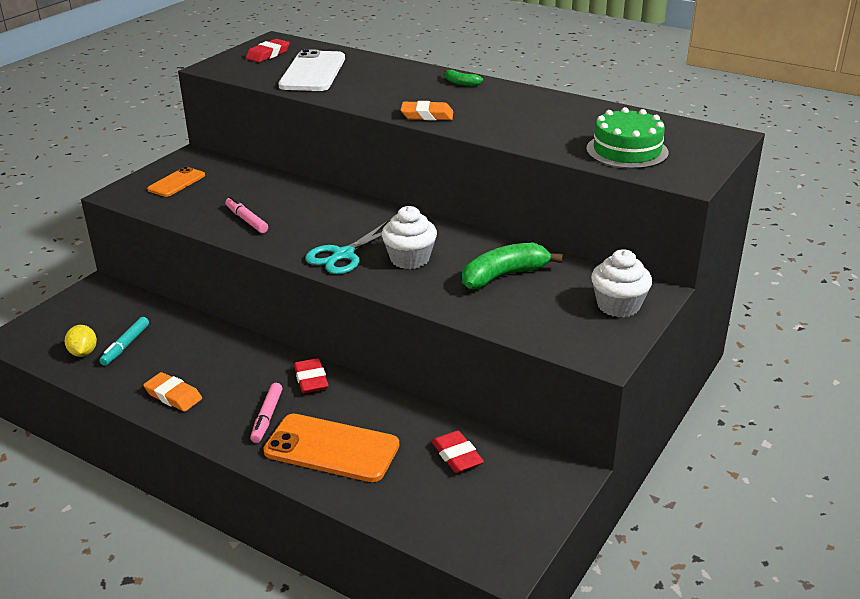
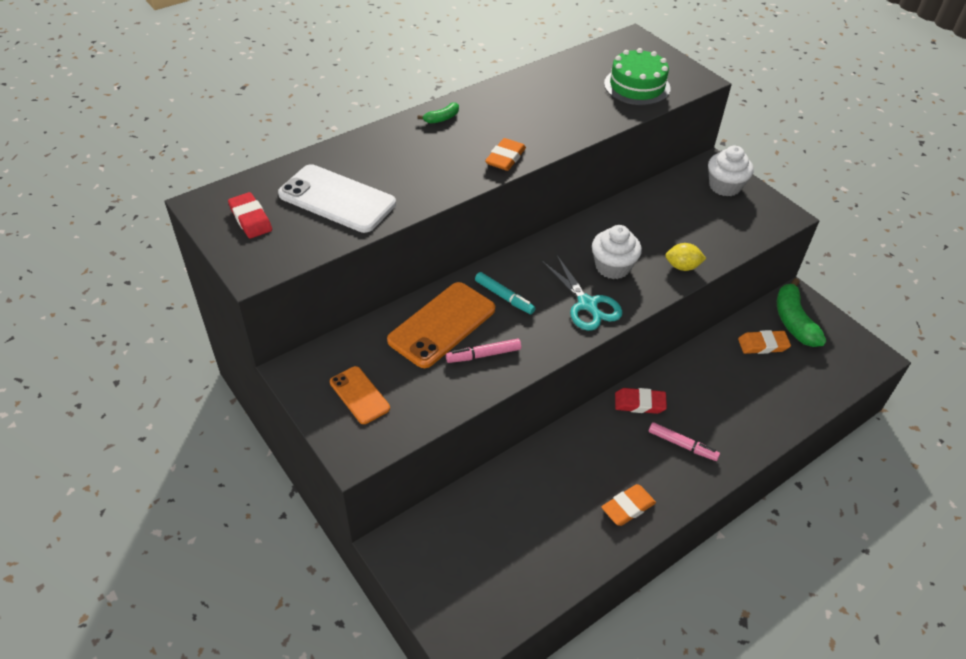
camera: 70 degrees left, 15 degrees up
(83, 353) = (523, 574): yellow lemon -> yellow lemon (682, 267)
(126, 345) = (527, 534): turquoise marker -> turquoise marker (504, 297)
(332, 448) = (735, 413): orange phone -> orange phone (442, 325)
(457, 455) = (763, 345): red eraser -> orange eraser
(504, 276) = (662, 225): green banana -> green banana (793, 321)

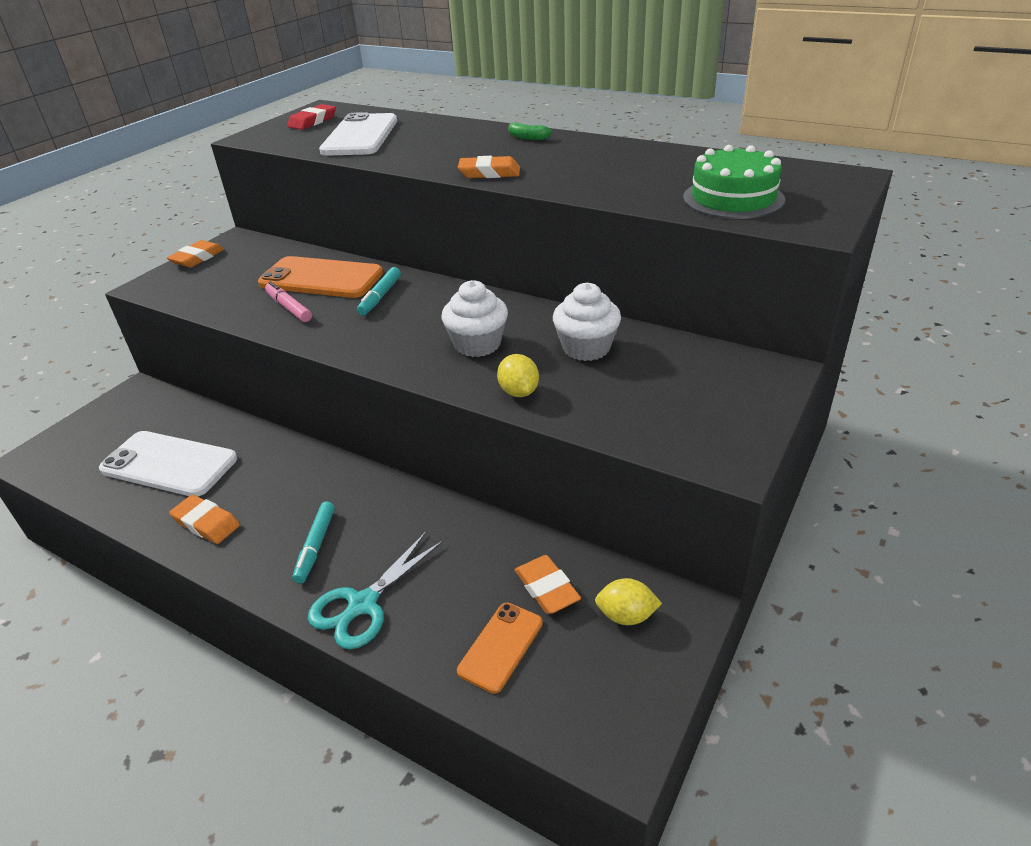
camera: 70 degrees right, 10 degrees down
(318, 406) = (197, 258): none -> orange eraser
(359, 395) = (215, 269): orange phone -> orange phone (501, 647)
(536, 526) = (169, 464): none -> white phone
(587, 305) = (399, 344): turquoise scissors -> turquoise scissors (362, 605)
(639, 403) = (370, 493): red eraser -> none
(682, 445) = (316, 546): pink marker -> turquoise marker
(724, 186) = (736, 390): white cupcake -> white cupcake (586, 348)
(793, 321) = (626, 616): green banana -> yellow lemon

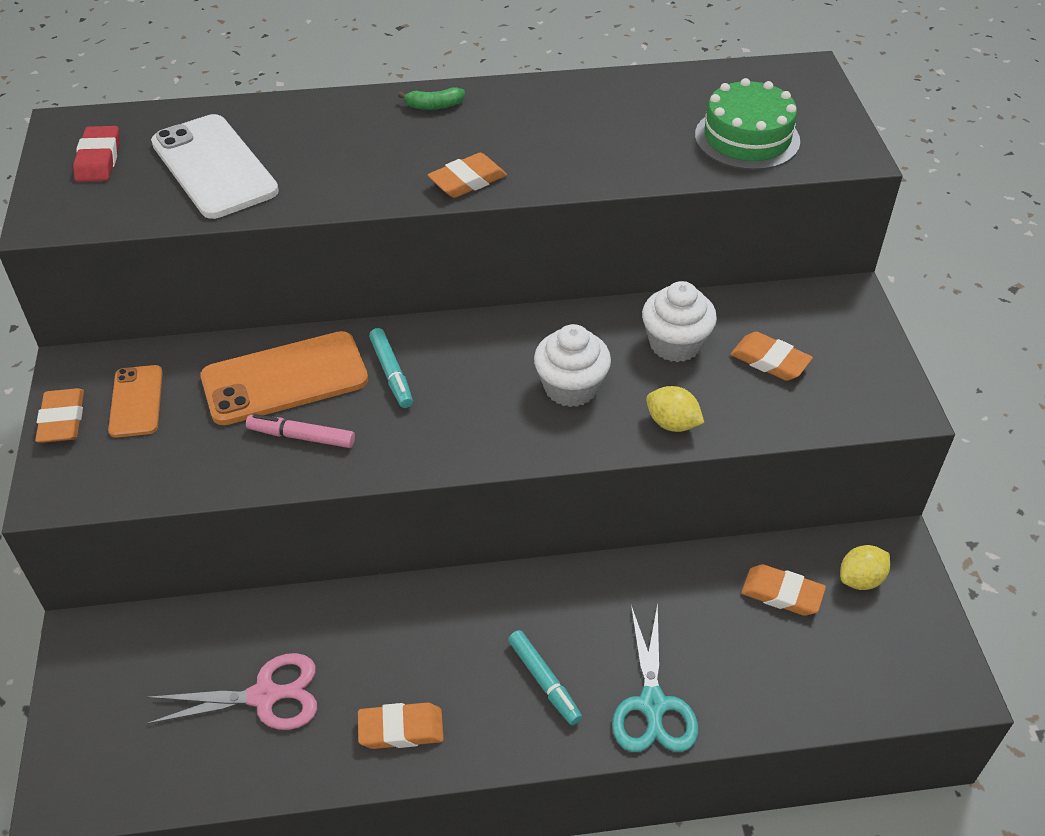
camera: 40 degrees left, 10 degrees up
(169, 464) = (265, 696): white phone -> pink scissors
(501, 647) = (799, 665): orange phone -> orange phone (136, 401)
(649, 385) = (770, 361): none -> orange eraser

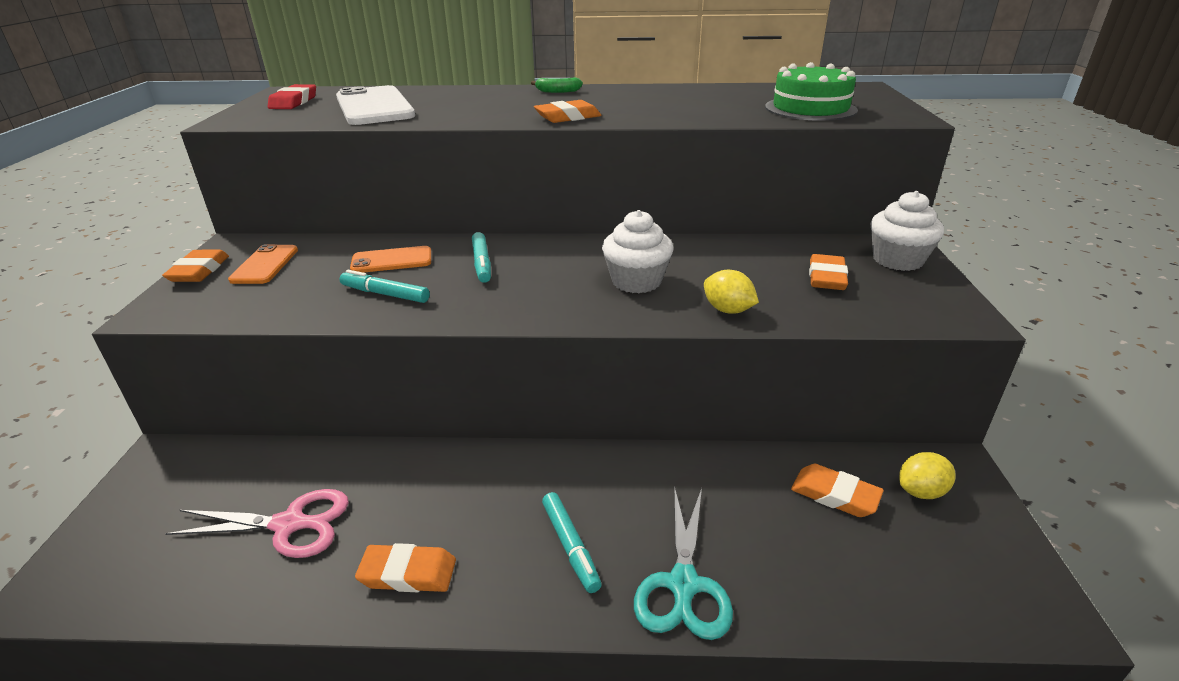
camera: 10 degrees right, 15 degrees down
(285, 379) = (392, 260): orange phone -> orange phone, size x0.57
(301, 437) = (385, 294): pink marker -> turquoise marker
(675, 344) = (737, 262): white cupcake -> white cupcake (897, 260)
(770, 361) = (826, 277): orange eraser -> orange eraser turned 60 degrees clockwise

